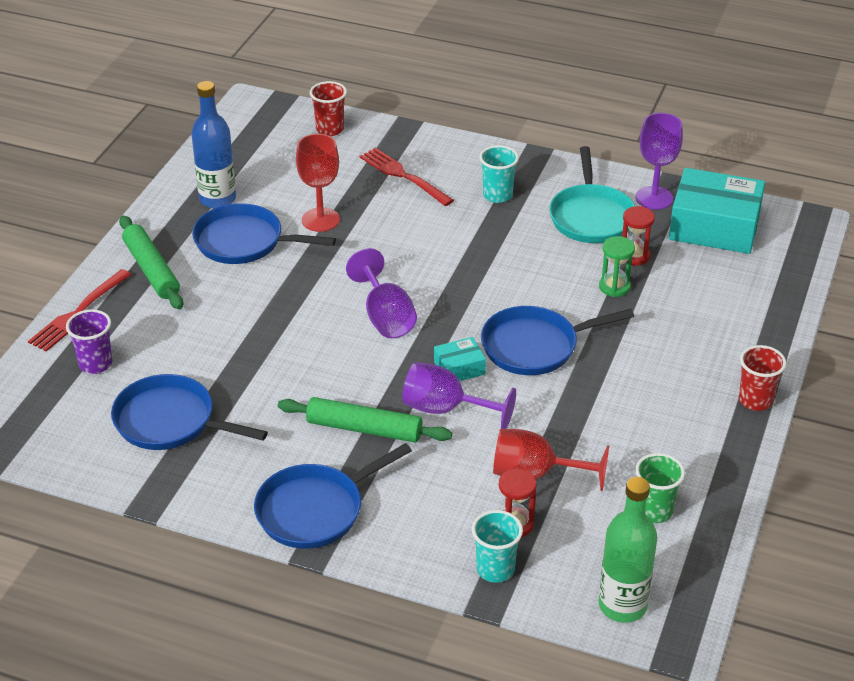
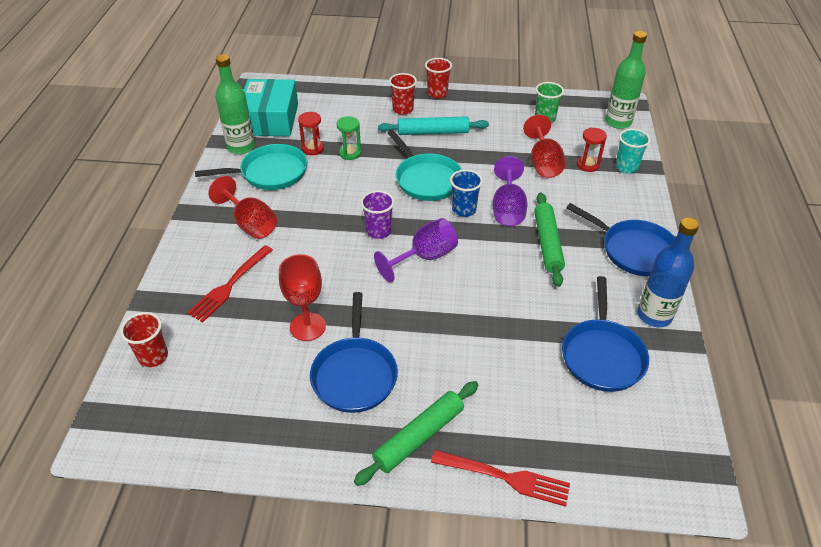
camera: 105 degrees left, 5 degrees up
(95, 364) = (565, 434): purple cup -> purple cup (378, 231)
(217, 199) = (290, 417): blue bottle -> blue bottle (654, 315)
(459, 368) = (464, 209): turquoise box -> blue cup
(497, 195) = (250, 224): turquoise cup -> red goblet
(535, 346) = (426, 179): blue pan -> turquoise pan
(645, 374) = (433, 132): none -> turquoise rolling pin
(654, 198) = (241, 147): purple goblet -> green bottle
(715, 354) = (403, 109): none -> red cup

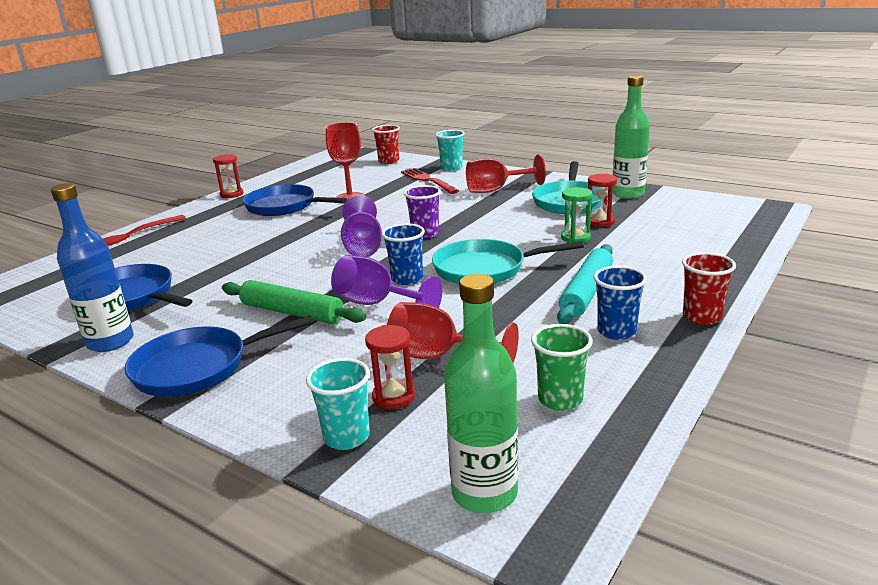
camera: 120 degrees right, 20 degrees down
(178, 282) = (451, 168): none -> turquoise cup
(270, 119) = (679, 209): turquoise box -> none
(333, 464) = (232, 194): none -> red hourglass
(403, 109) = (663, 282): red cup -> none
(419, 436) = (204, 217): green rolling pin -> none
(472, 115) = (616, 331): none -> blue cup

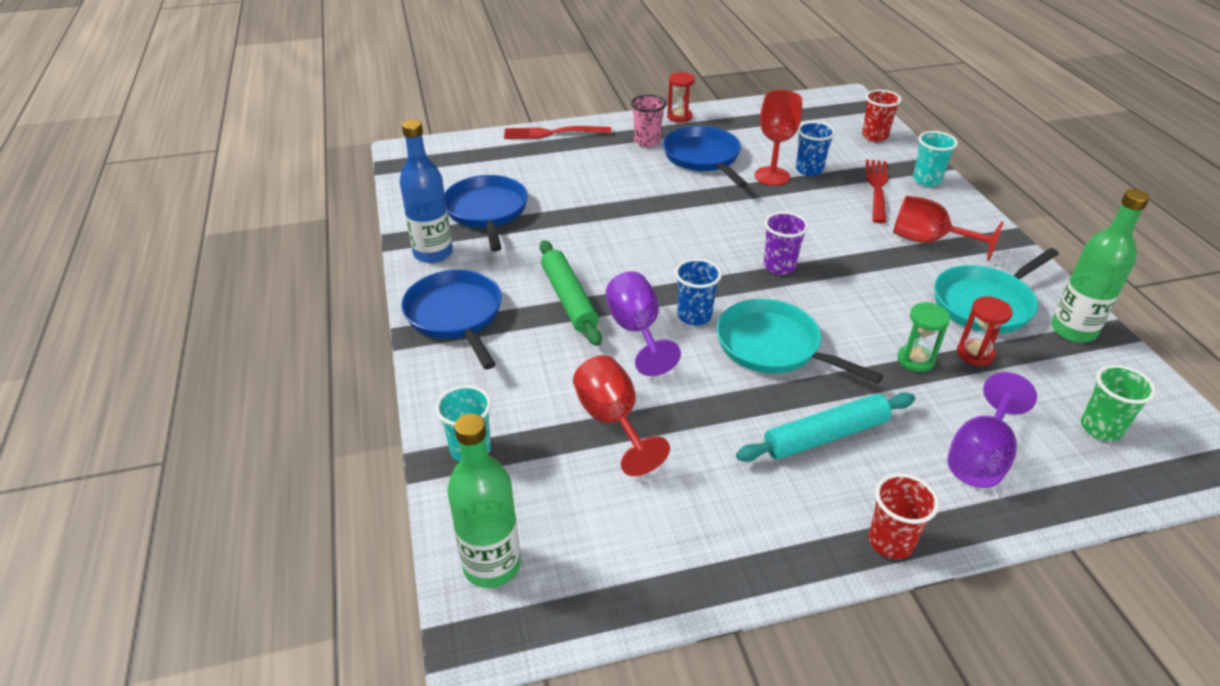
camera: 40 degrees right, 15 degrees up
(197, 367) = (456, 316): blue pan -> blue pan turned 45 degrees clockwise
(224, 213) = (647, 141): none -> pink cup
(363, 247) = (706, 252): purple goblet -> purple goblet (980, 456)
(393, 397) = (537, 436): red hourglass -> none
(560, 399) = (643, 530): green cup -> green cup (1100, 428)
(616, 331) = (786, 499): blue cup -> blue cup (809, 170)

